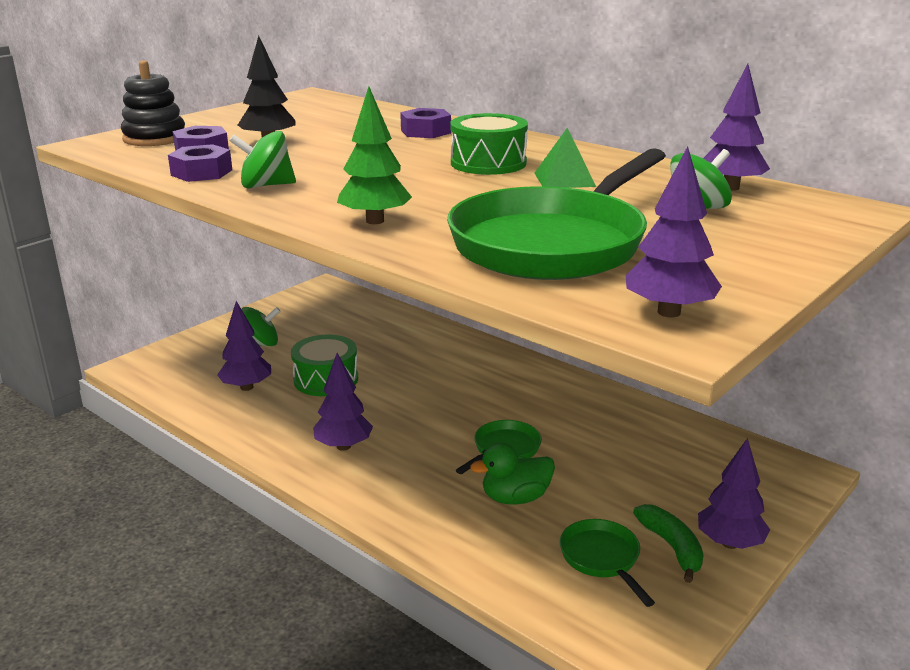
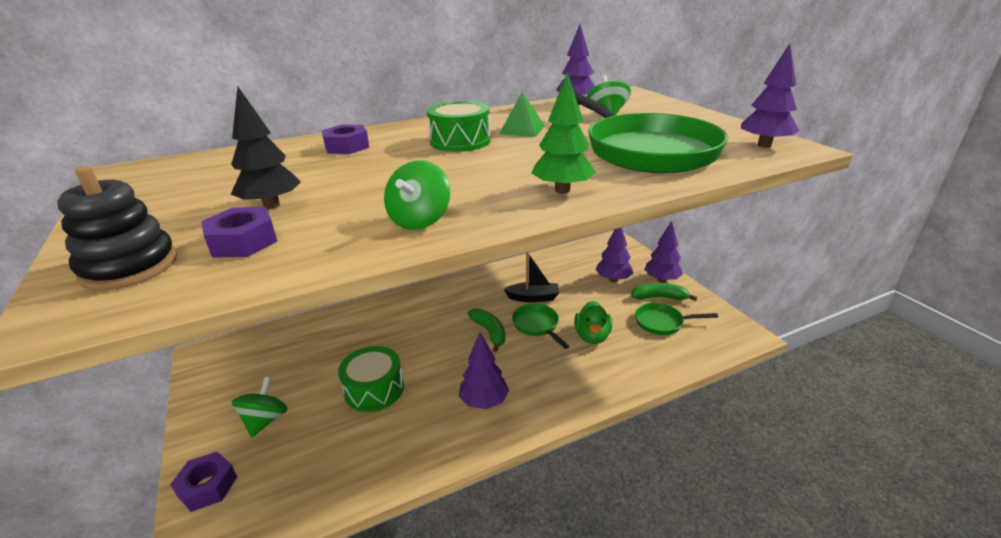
camera: 65 degrees left, 5 degrees up
(202, 172) = (330, 248): purple nut -> purple nut (207, 486)
(246, 387) = (339, 446): purple tree -> purple tree (613, 279)
(464, 419) = (489, 332): none -> green banana
(563, 432) = (533, 298): none -> black boat

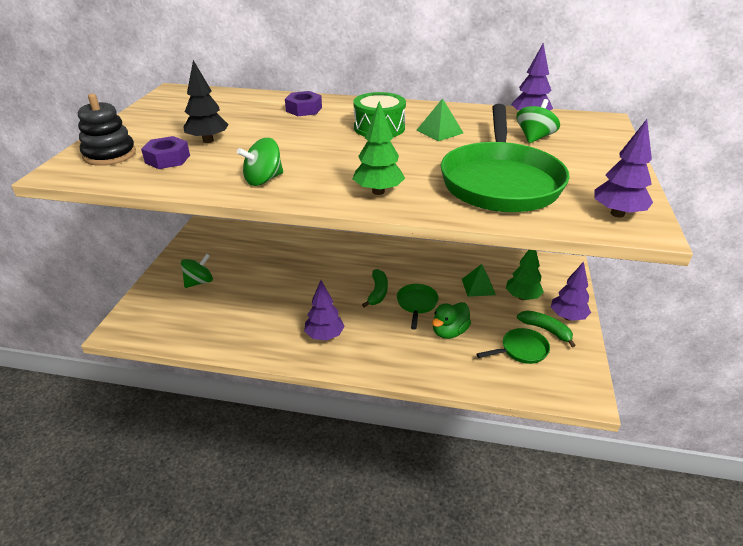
camera: 35 degrees right, 5 degrees up
(207, 486) = (146, 303): purple nut -> none
(374, 389) = (269, 294): green drum -> none
(533, 298) = (438, 282): black boat -> none
(570, 286) = (478, 286): none -> green pyramid
(613, 279) = (522, 297): purple tree -> green tree
(662, 322) = (521, 350): green pan -> green pan turned 120 degrees clockwise

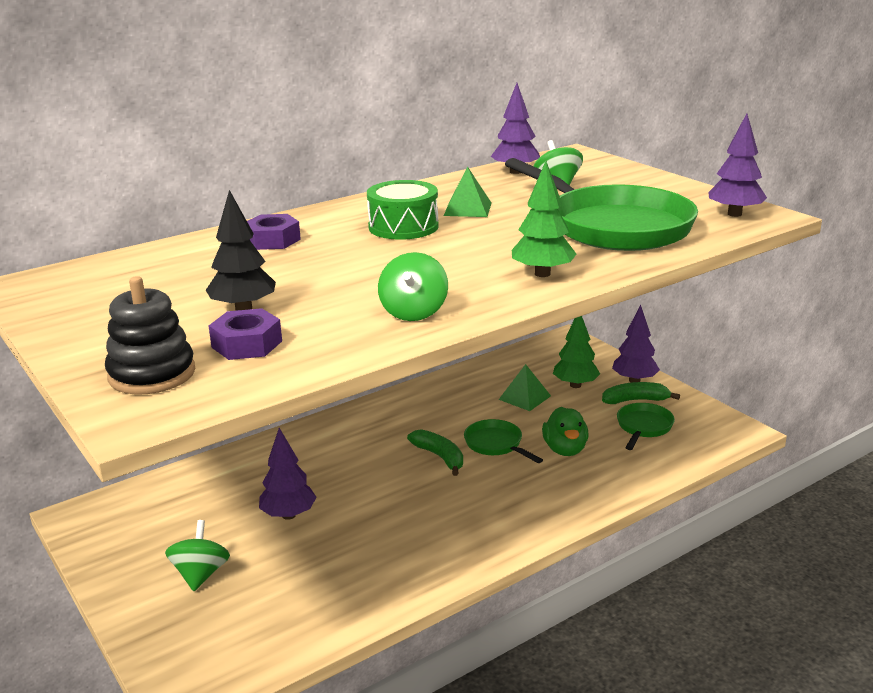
camera: 45 degrees left, 10 degrees down
(324, 336) = (458, 527): purple tree -> purple tree (289, 515)

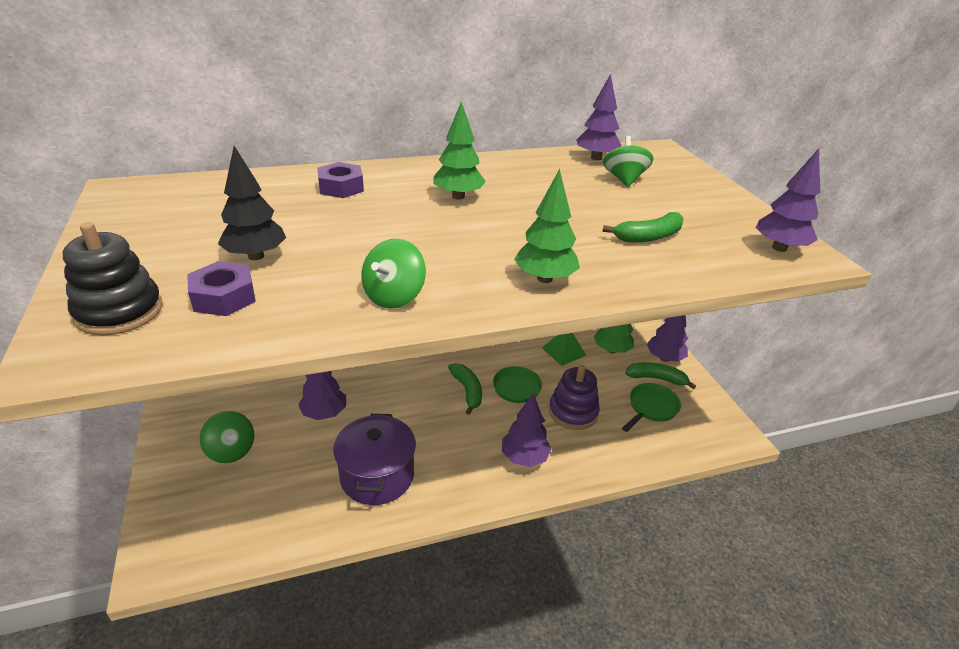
camera: 15 degrees right, 10 degrees up
(200, 574) = (231, 450): green spinning top -> green spinning top turned 120 degrees clockwise
(387, 555) = (377, 476): none -> purple pot
(403, 227) = (458, 196): green drum -> green tree
(467, 209) = (527, 189): green pyramid -> none
(536, 500) = (524, 458): none -> purple tree
(565, 449) = (573, 412): green duck -> purple stacking toy
(613, 226) = (648, 237): green pan -> green banana

